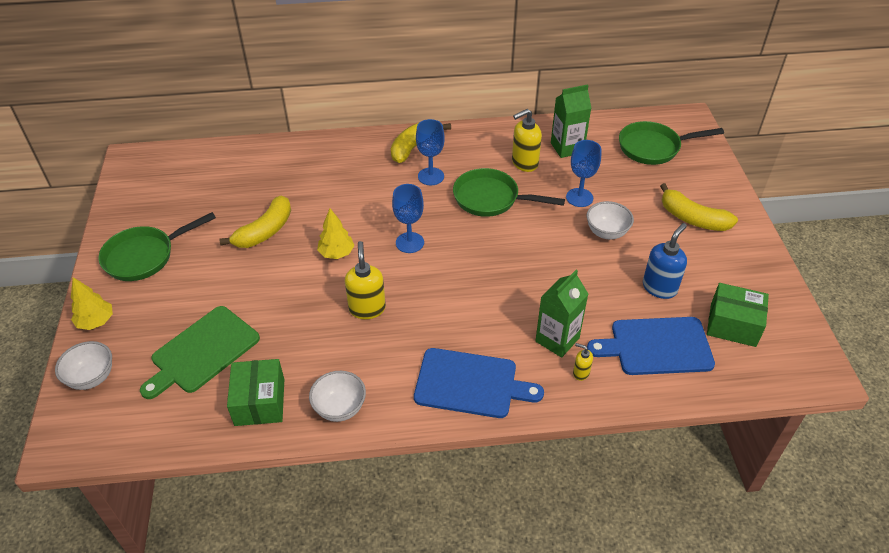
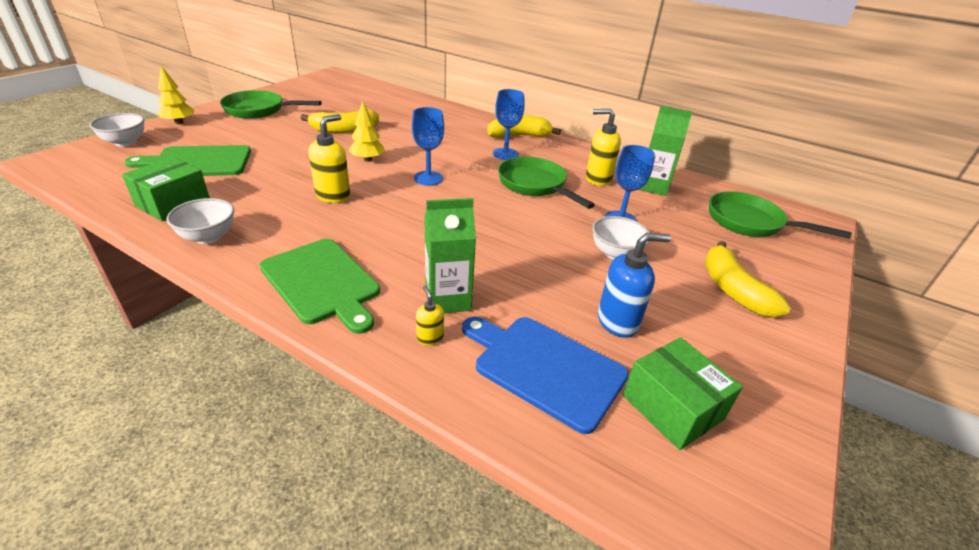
camera: 35 degrees right, 10 degrees down
(470, 384) = (322, 282): blue cutting board -> green cutting board

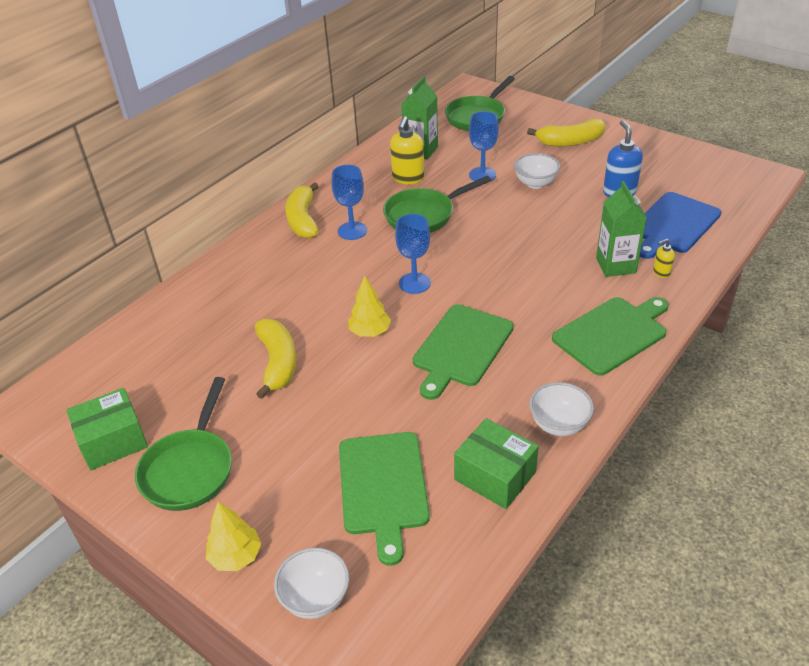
camera: 80 degrees left, 5 degrees up
(333, 195) = (461, 348): yellow soap dispenser -> green cutting board
(672, 407) = (689, 183): green box -> green box (113, 441)

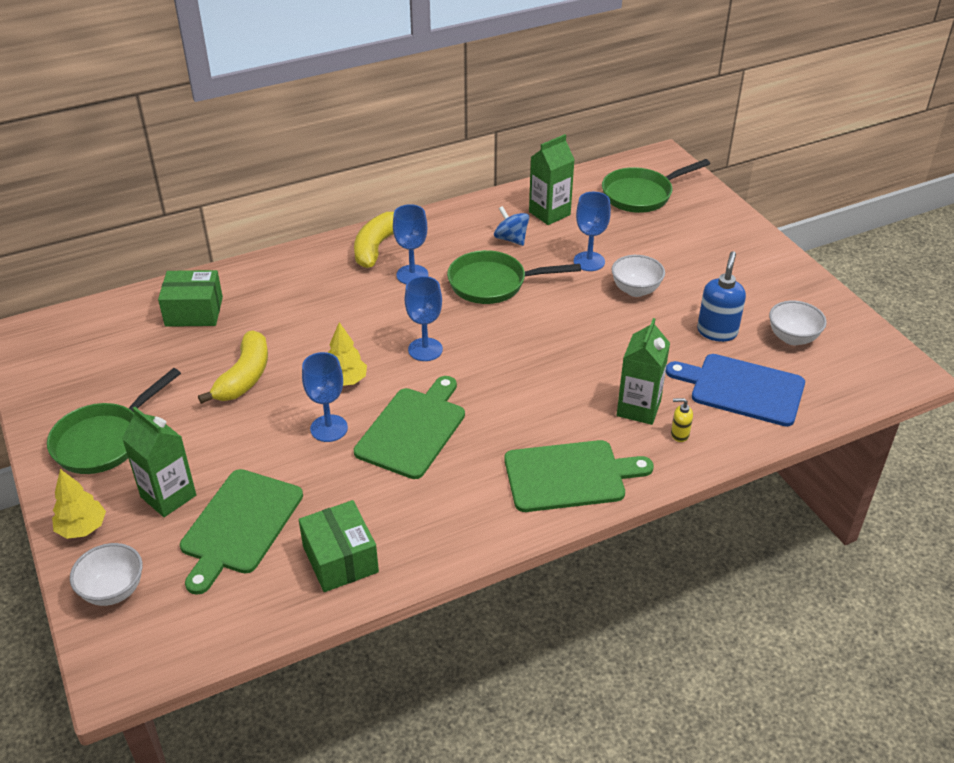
camera: 25 degrees right, 0 degrees up
(113, 441) = (66, 391): green box -> green box (194, 311)
(295, 491) = (168, 496): none -> green carton
(390, 375) = (329, 428): none -> blue goblet
(408, 178) = (511, 239): yellow soap dispenser -> blue spinning top
(461, 348) = (413, 429): green cutting board -> green cutting board turned 150 degrees clockwise
(559, 424) = (438, 539): white bowl -> white bowl (792, 338)
(570, 142) = (716, 256): yellow banana -> none
(673, 225) = (742, 389): blue cutting board -> blue cutting board turned 45 degrees clockwise

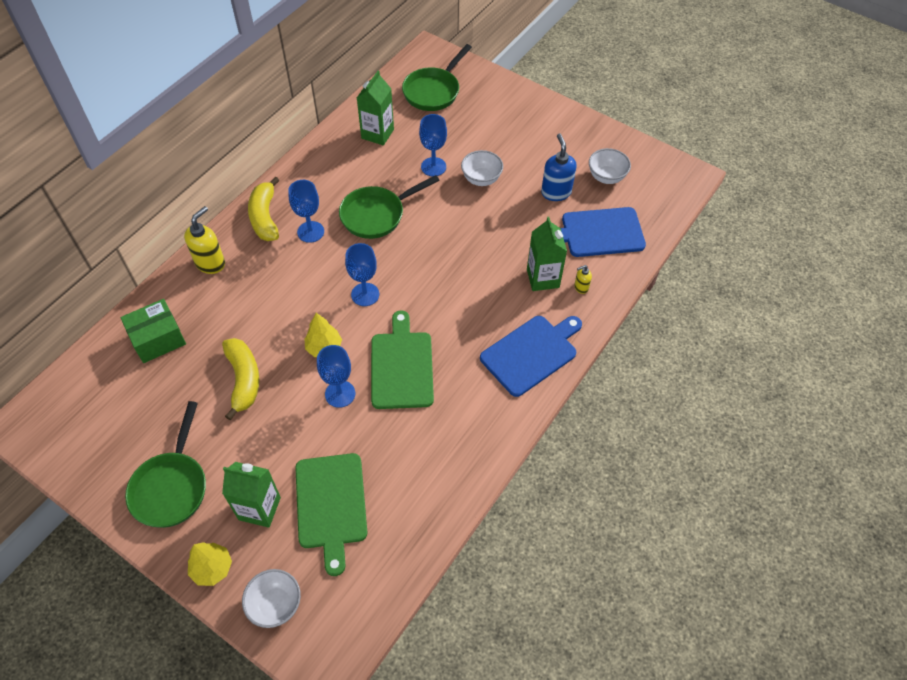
camera: 30 degrees left, 15 degrees up
(293, 267) = (210, 263): none -> yellow soap dispenser
(340, 559) = (421, 494): green box -> none
(511, 239) = (364, 169): blue spinning top -> none
(569, 476) = (531, 353): green cutting board -> blue cutting board

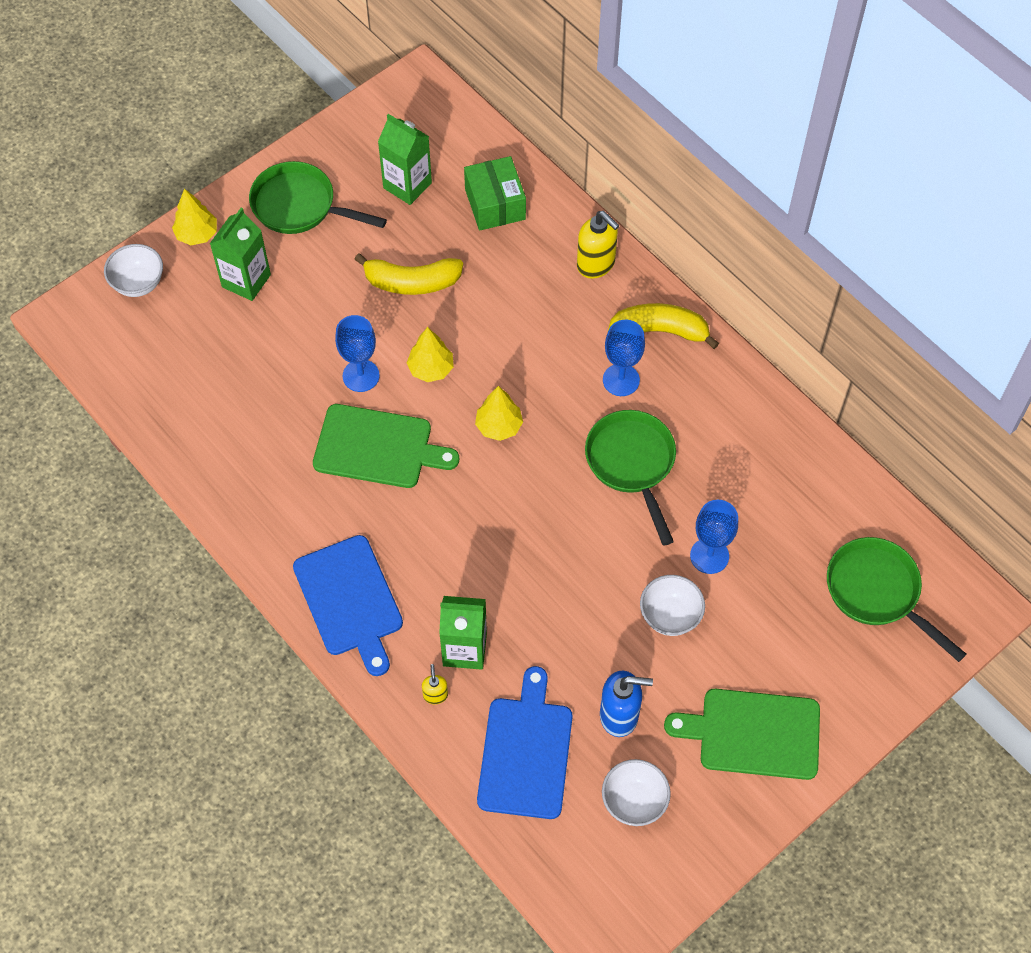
camera: 105 degrees right, 5 degrees up
(331, 505) = (226, 346): green cutting board -> green cutting board (753, 733)
(365, 294) = (499, 426): blue goblet -> yellow tree
(377, 134) = (794, 493): green carton -> green carton (407, 185)

